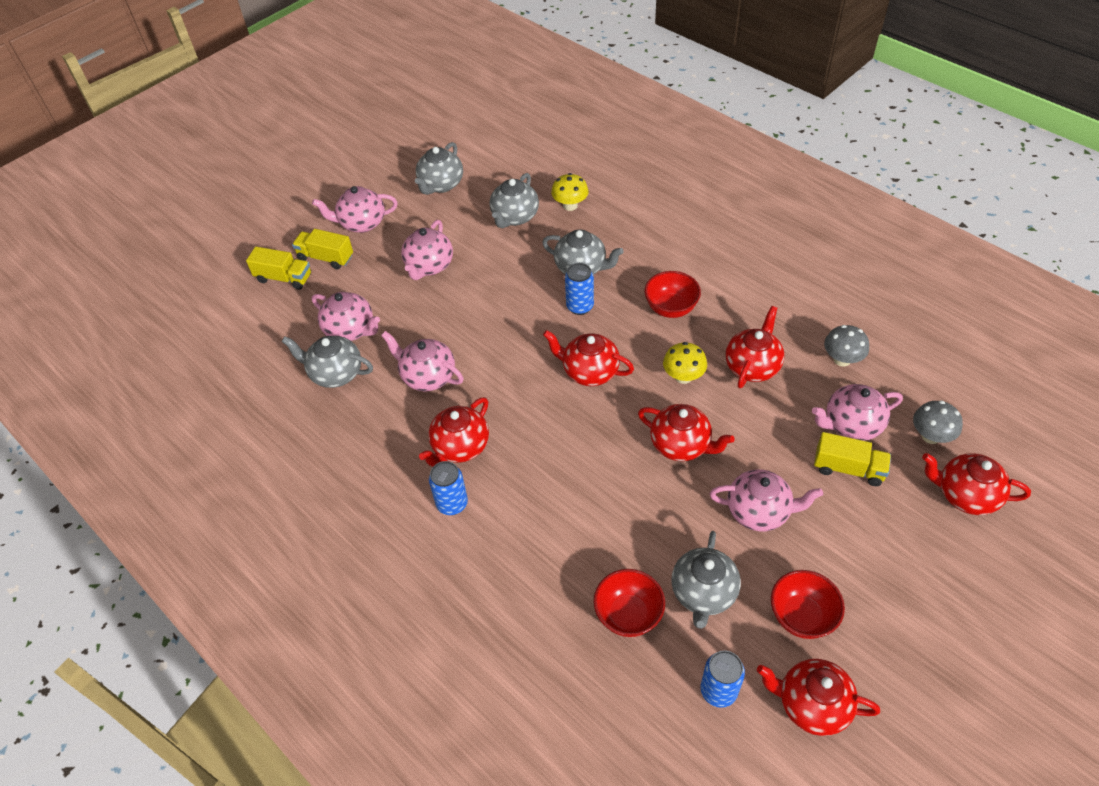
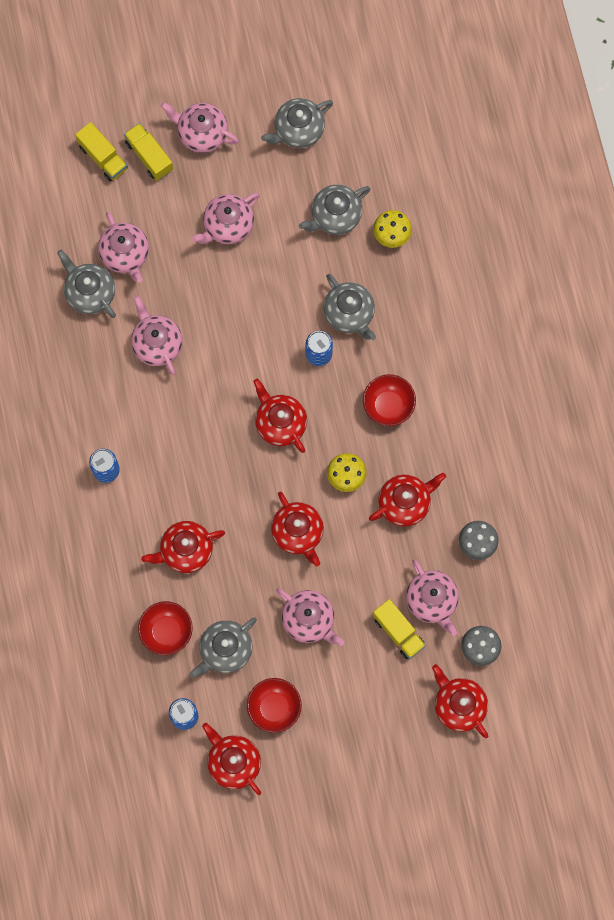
camera: 30 degrees right, 25 degrees up
(460, 447) = (141, 426): red teapot -> red teapot (185, 550)
(851, 425) = (432, 601): pink teapot -> pink teapot turned 135 degrees counterclockwise

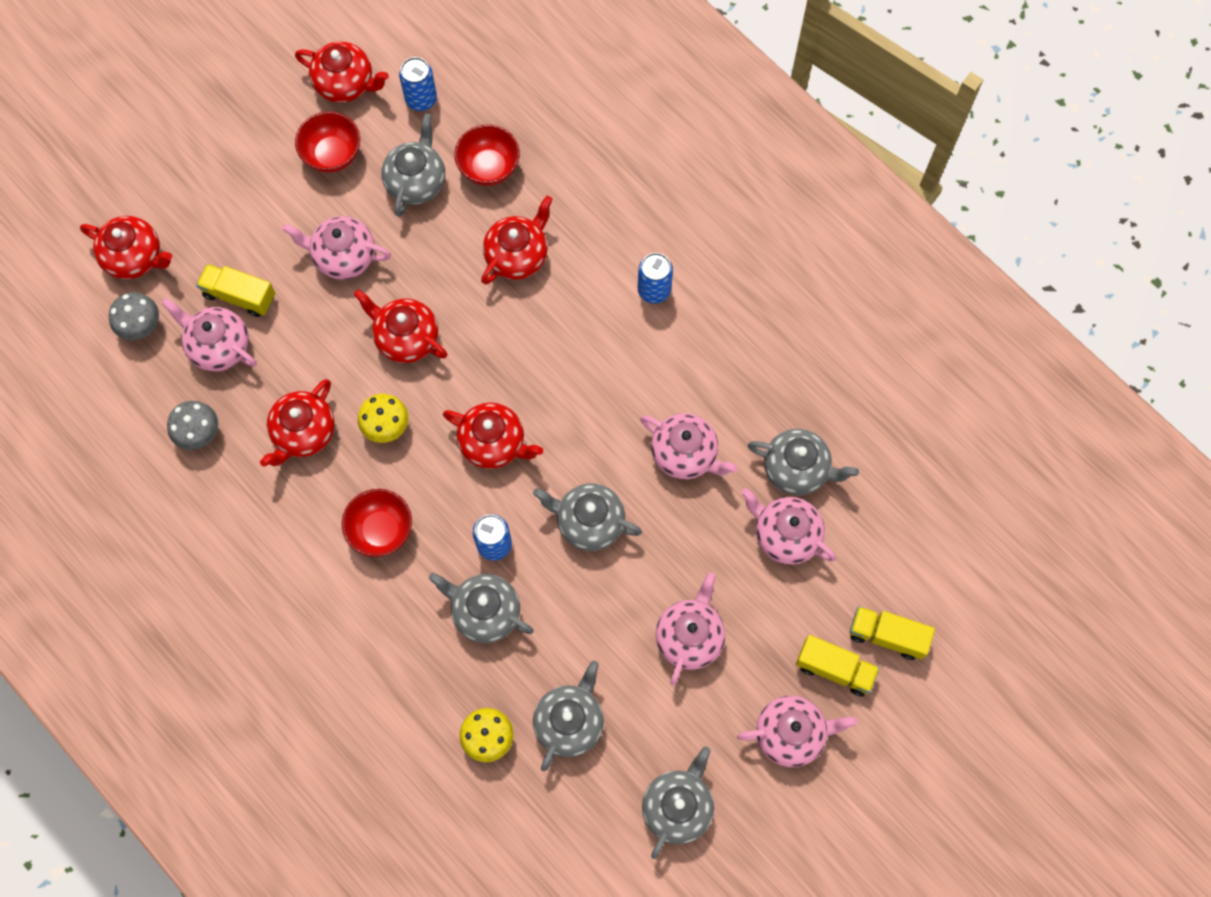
camera: 150 degrees right, 5 degrees down
(248, 334) = (589, 522): none -> grey teapot

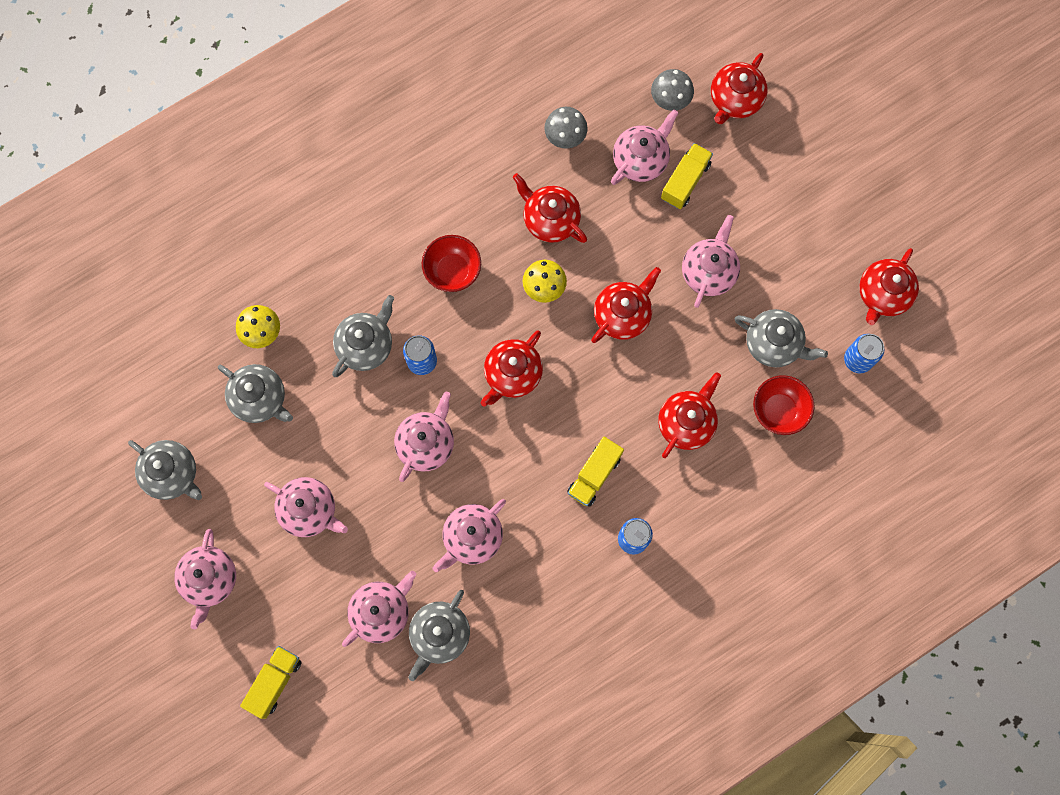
camera: 100 degrees right, 5 degrees up
(332, 154) = (811, 274): red bowl -> none
(517, 255) = (686, 422): red teapot -> red teapot turned 105 degrees counterclockwise
(589, 522) = (426, 443): grey teapot -> pink teapot
(834, 668) = (256, 629): yellow truck -> yellow truck (594, 475)

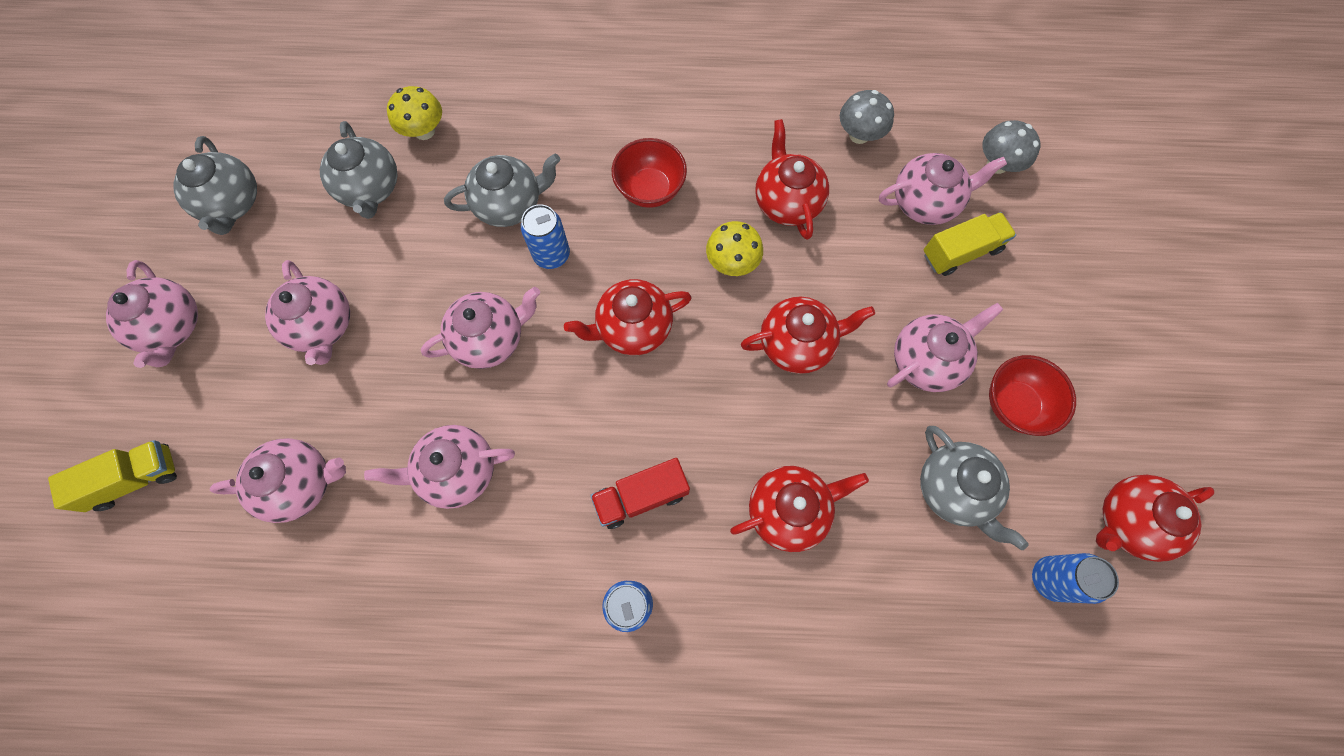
camera: 35 degrees right, 5 degrees down
(210, 580) = (173, 327): pink teapot -> pink teapot turned 60 degrees counterclockwise
(439, 635) = (337, 555): grey teapot -> none
(594, 475) = (641, 496): yellow truck -> red truck
(735, 100) = (1070, 205): red teapot -> none
(779, 410) = (910, 572): red bowl -> red bowl (1014, 404)

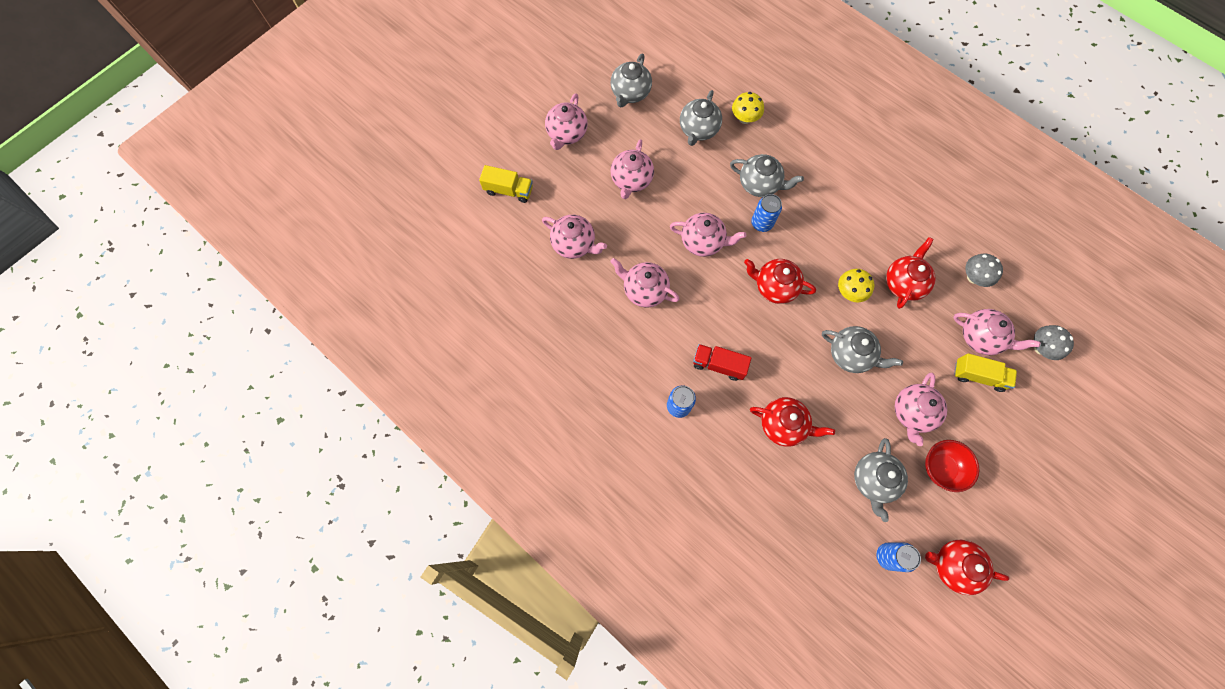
camera: 40 degrees right, 0 degrees up
(650, 189) = (836, 226): red bowl -> none
(797, 344) = (851, 355): red teapot -> grey teapot
(926, 360) = (912, 413): pink teapot -> pink teapot turned 105 degrees clockwise

